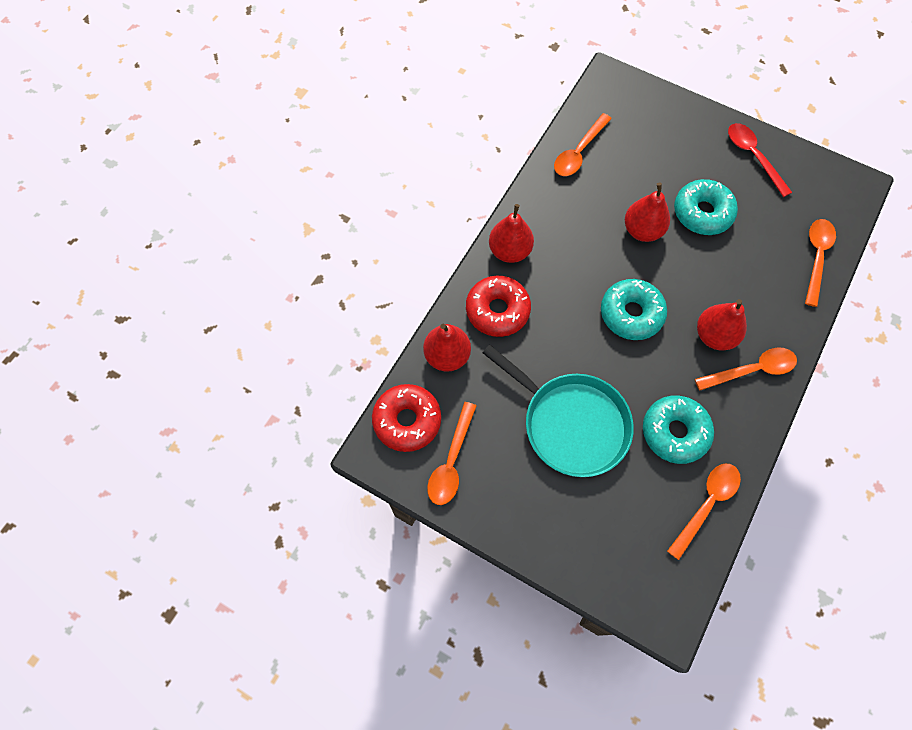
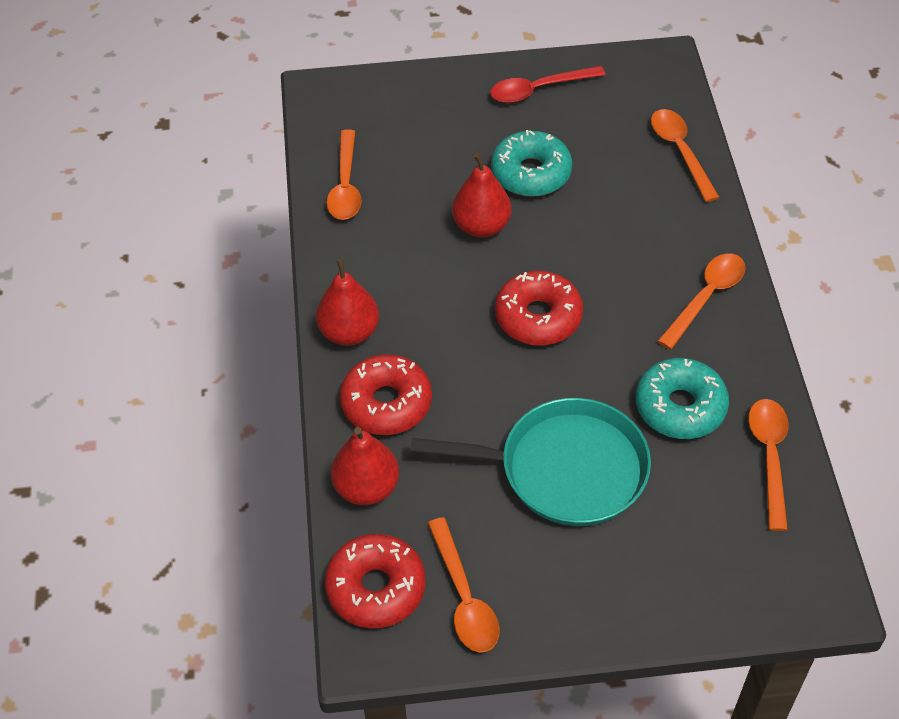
camera: 35 degrees left, 15 degrees down
(631, 314) = (538, 317): turquoise donut -> red donut
(714, 335) = (642, 286): red pear -> none
(753, 157) = (539, 89): red spoon -> red spoon turned 45 degrees counterclockwise

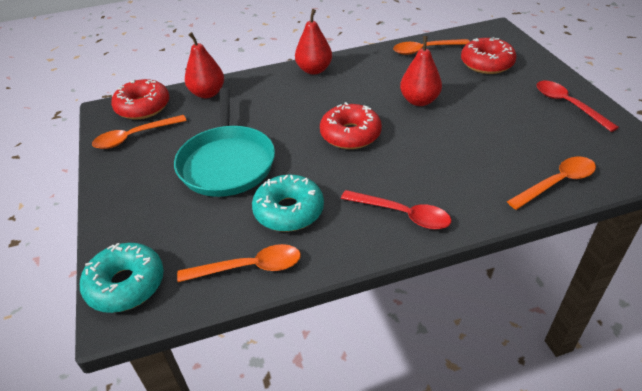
camera: 80 degrees right, 10 degrees down
(386, 403) = (266, 90): red donut -> red donut (486, 63)
(531, 173) = (481, 113): turquoise donut -> turquoise donut (126, 284)
(706, 297) = (402, 214): orange spoon -> red spoon

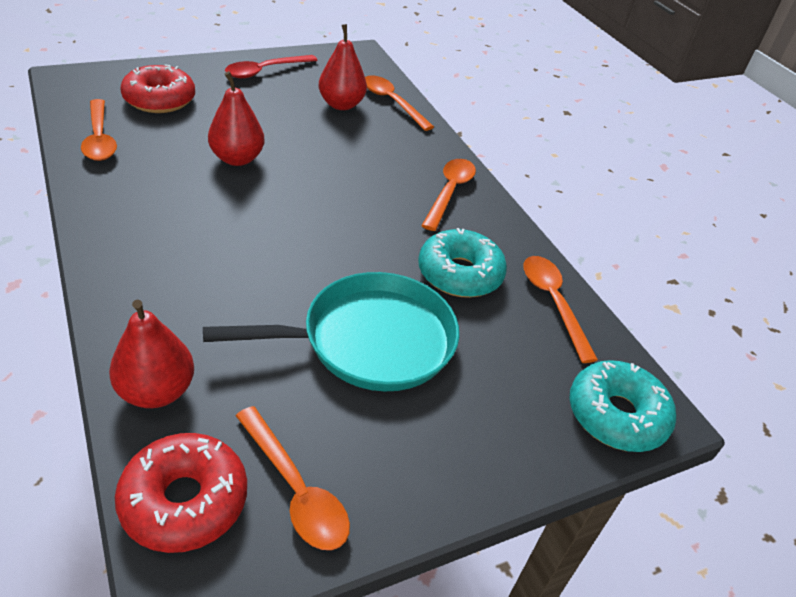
camera: 105 degrees left, 0 degrees up
(314, 70) = (117, 250): red pear -> red pear (341, 105)
(350, 134) = (307, 219): red donut -> none
(402, 214) = (449, 192): red spoon -> orange spoon

